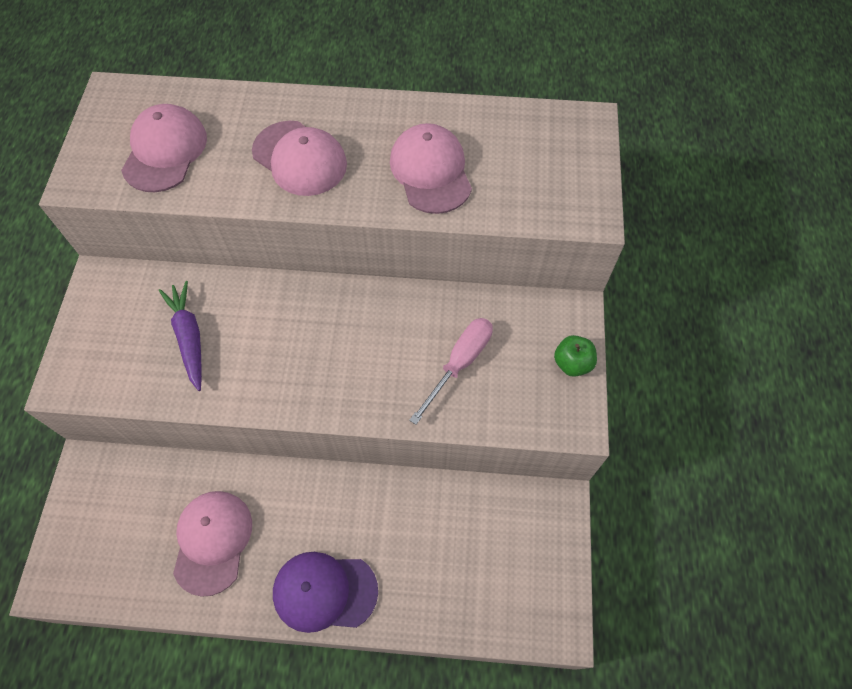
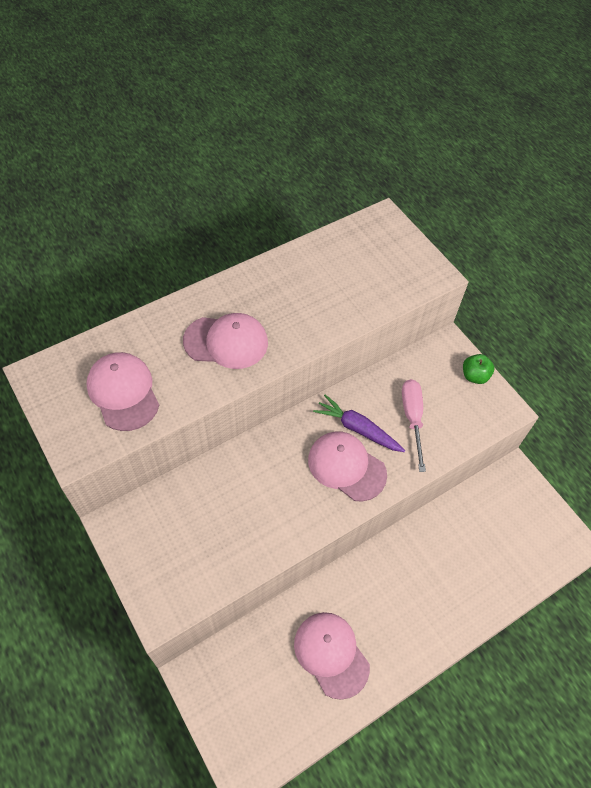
camera: 40 degrees left, 5 degrees down
(189, 337) = (223, 519): purple carrot -> purple carrot (358, 429)
(324, 591) = (430, 628): purple cap -> none
(431, 171) = (319, 302): pink cap -> pink cap (346, 467)

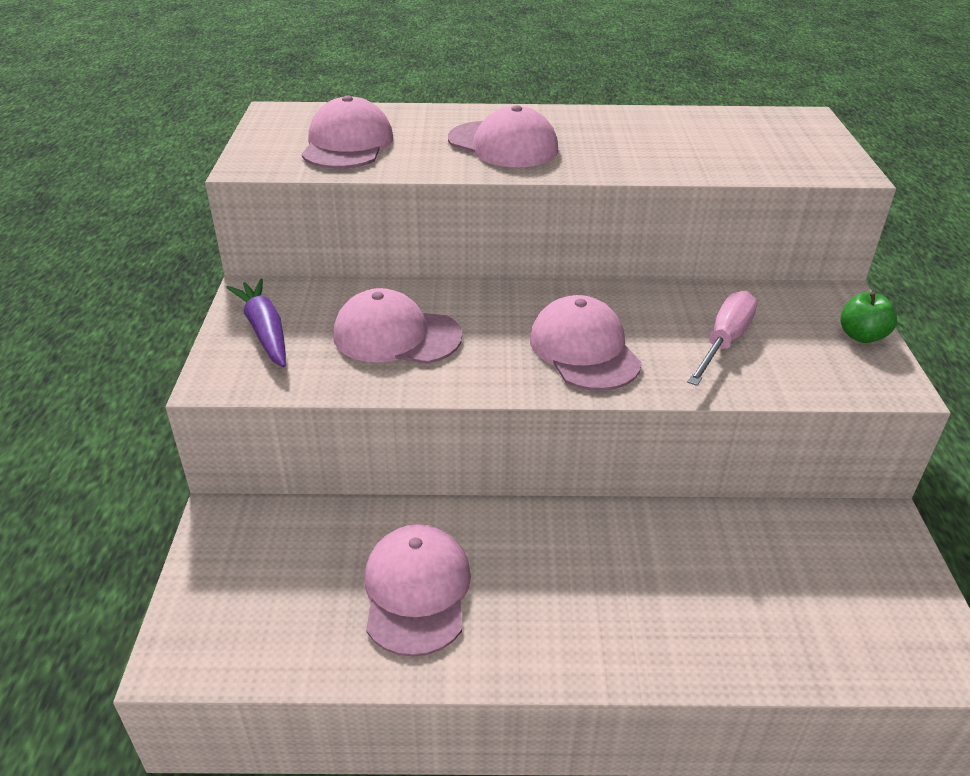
camera: 35 degrees right, 20 degrees down
(235, 514) = (396, 336): none -> pink cap
(358, 429) = (632, 323): purple carrot -> purple carrot (265, 331)

